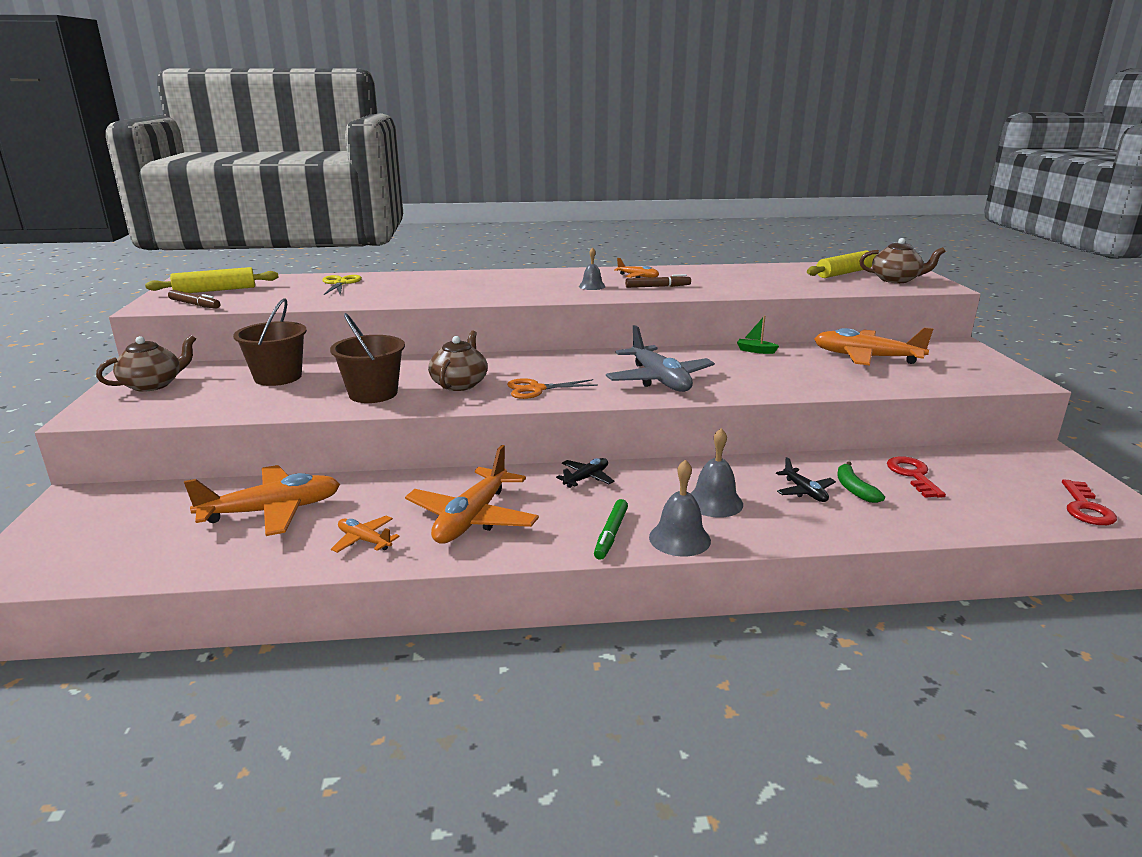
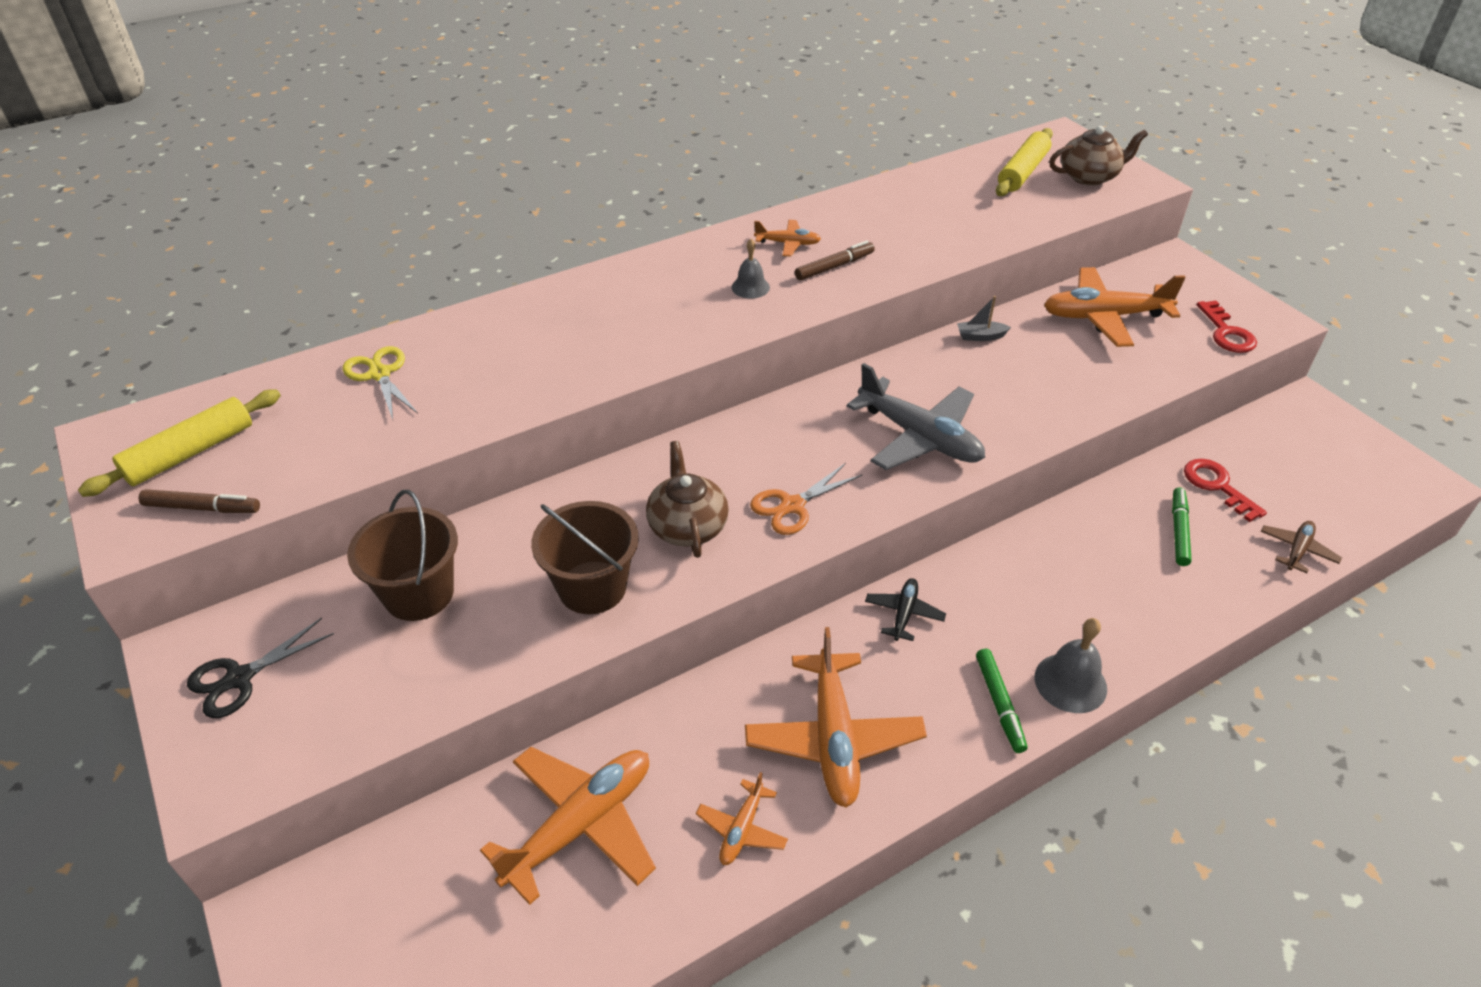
camera: 25 degrees left, 20 degrees up
(153, 385) = (239, 678): brown teapot -> black scissors
(364, 540) = (742, 829): orange plane -> orange plane turned 75 degrees counterclockwise
(714, 502) = (1063, 606): grey bell -> none
(755, 351) = (980, 336): green boat -> grey boat
(804, 491) = (1137, 553): black plane -> none
(854, 489) = (1179, 531): green banana -> green marker
(958, 522) = (1297, 550): none -> brown plane
(1085, 508) = (1385, 486): red key -> red key (1226, 333)

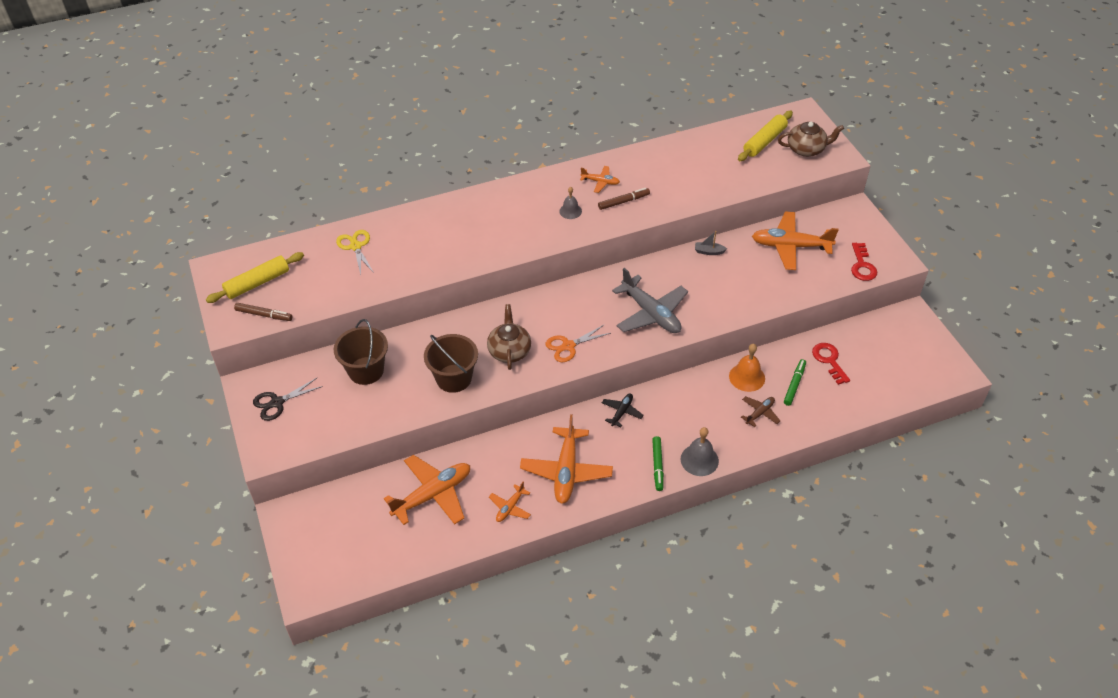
camera: 10 degrees right, 5 degrees up
(1096, 528) = (747, 377): none -> orange bell
(1297, 550) = (858, 404): brown plane -> brown plane (760, 413)

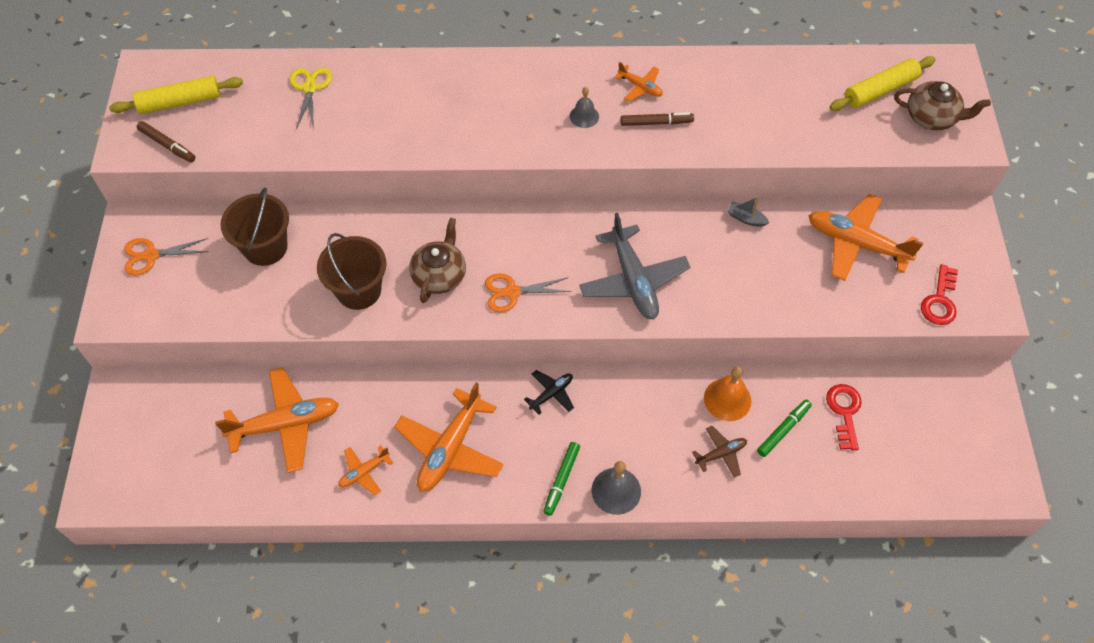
camera: 20 degrees right, 10 degrees up
(277, 403) = (151, 255): black scissors -> orange scissors

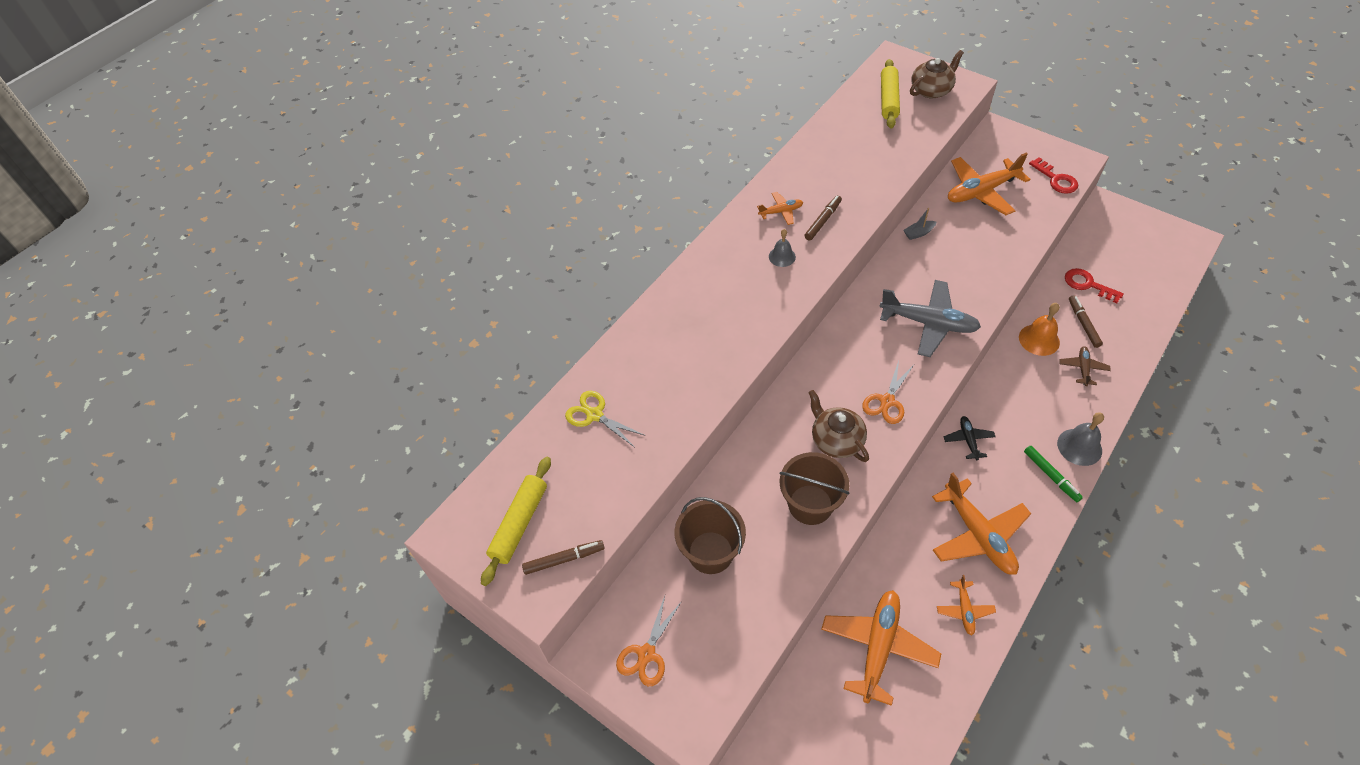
camera: 50 degrees left, 5 degrees down
(783, 430) = (1083, 324): green marker -> brown marker

